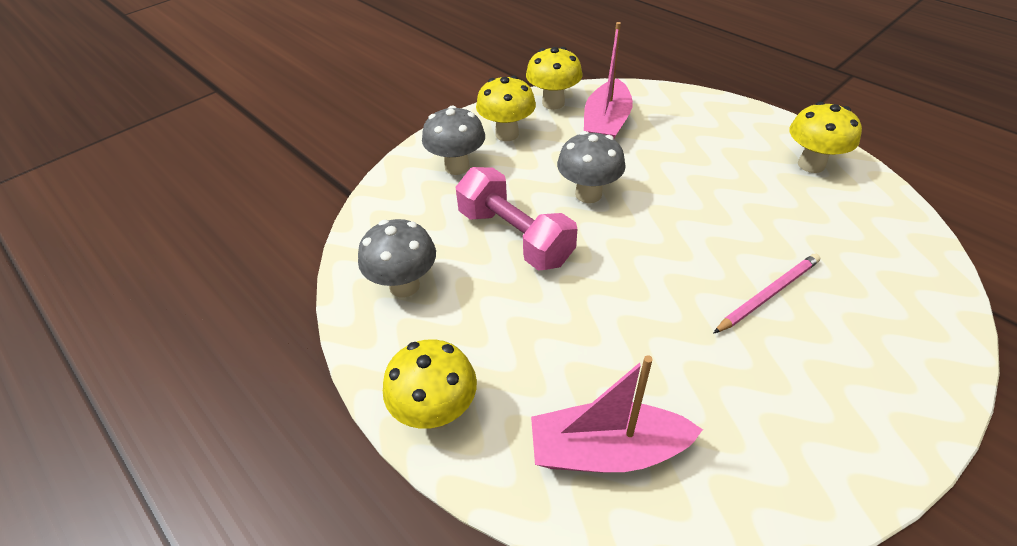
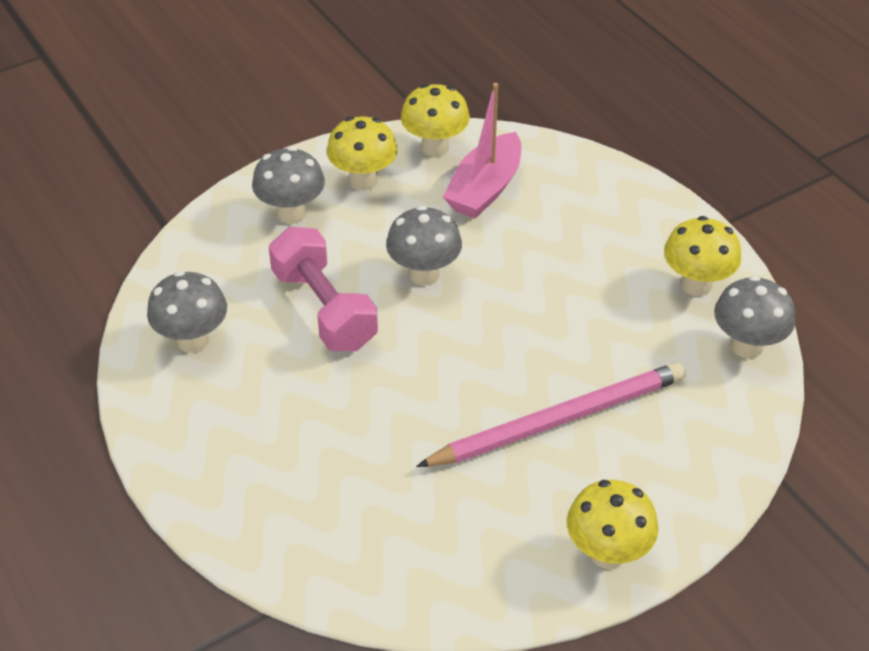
camera: 10 degrees right, 0 degrees up
(436, 412) = (187, 466): yellow mushroom -> yellow mushroom (607, 553)
(606, 451) = (328, 529): pink boat -> none
(768, 294) = (557, 420): pink pencil -> pink pencil, size x1.75
(882, 203) = (746, 346): none -> grey mushroom

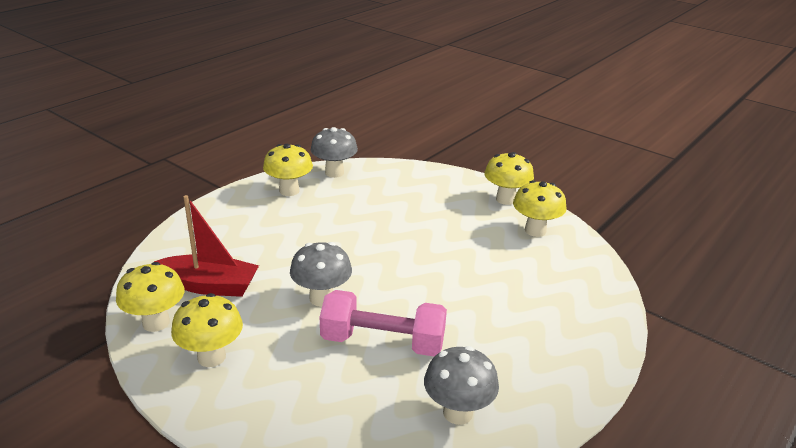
camera: 110 degrees left, 15 degrees down
(291, 213) = (270, 394): grey mushroom -> none
(324, 309) = (383, 342): pink dumbbell -> pink dumbbell turned 60 degrees clockwise
(485, 189) = (210, 286): pink boat -> red boat
(498, 555) = (535, 230): none -> yellow mushroom
(557, 420) = (427, 224): pink pencil -> none

